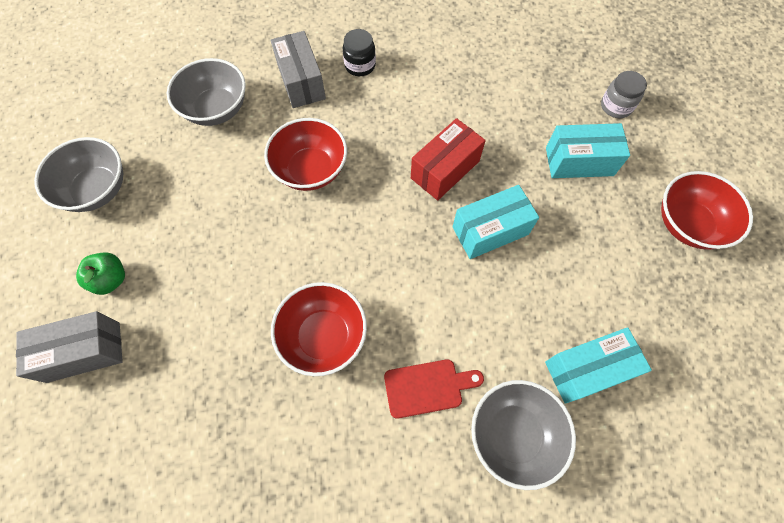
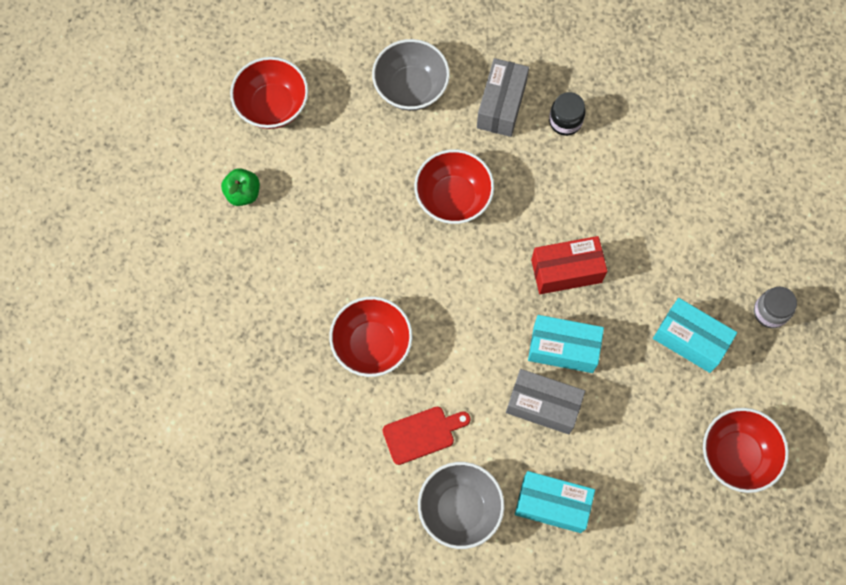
camera: 35 degrees right, 5 degrees up
(84, 352) = (195, 239): grey box -> grey box (543, 405)
(97, 189) = (273, 105): grey bowl -> red bowl
(427, 387) = (422, 434): red cutting board -> red cutting board turned 45 degrees counterclockwise

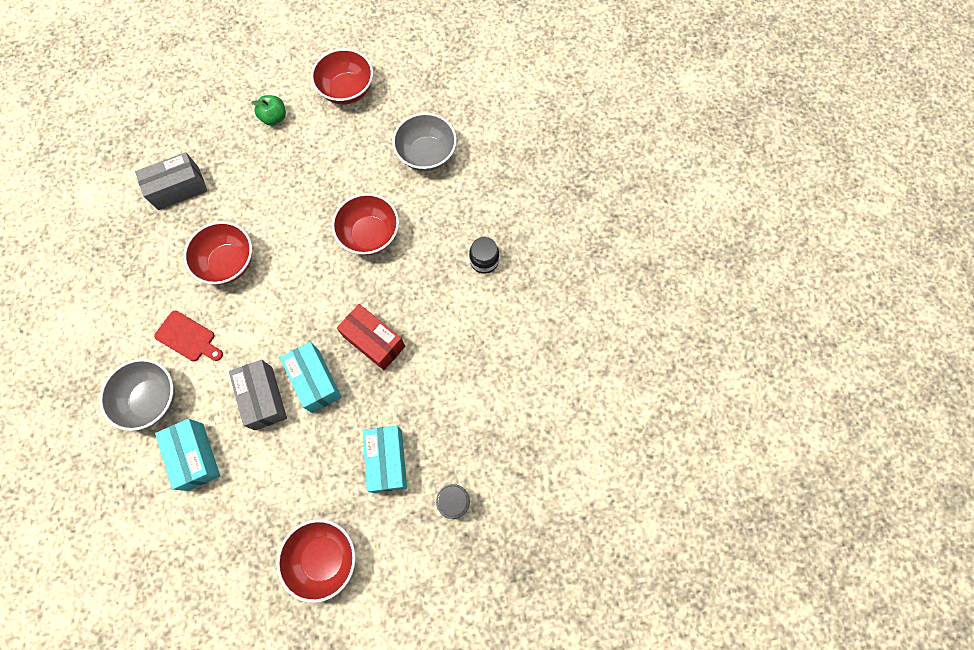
camera: 50 degrees right, 0 degrees up
(501, 105) = (461, 214): grey box -> grey box (178, 188)

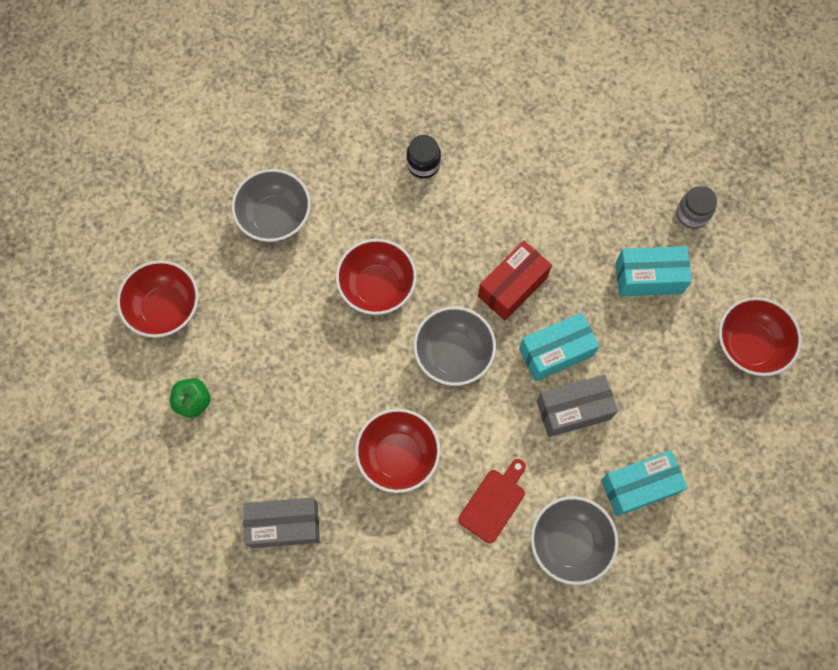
camera: 85 degrees left, 0 degrees up
(178, 188) = (284, 525): grey box -> grey box turned 75 degrees counterclockwise
(312, 298) = (453, 354): none -> grey bowl

